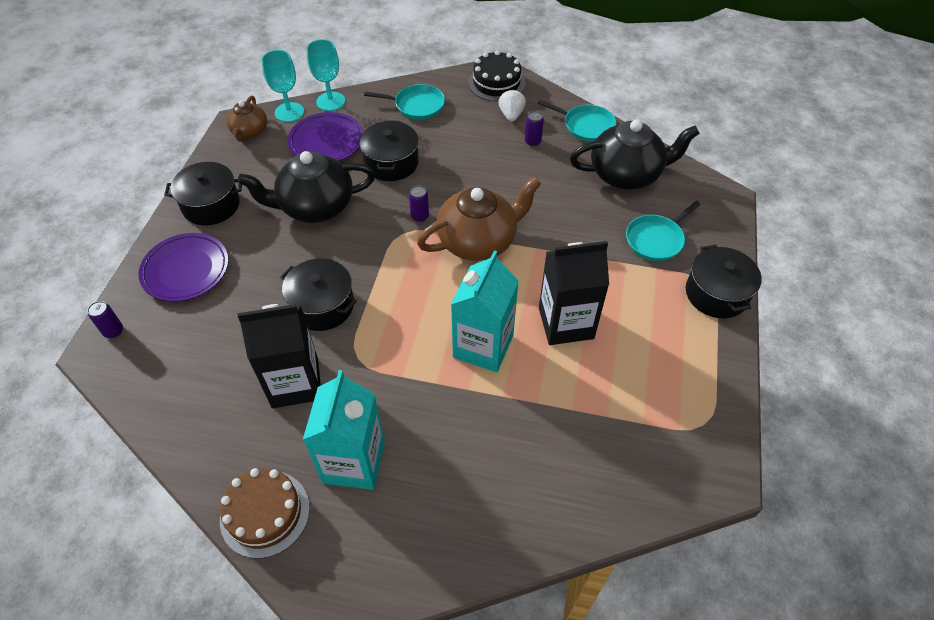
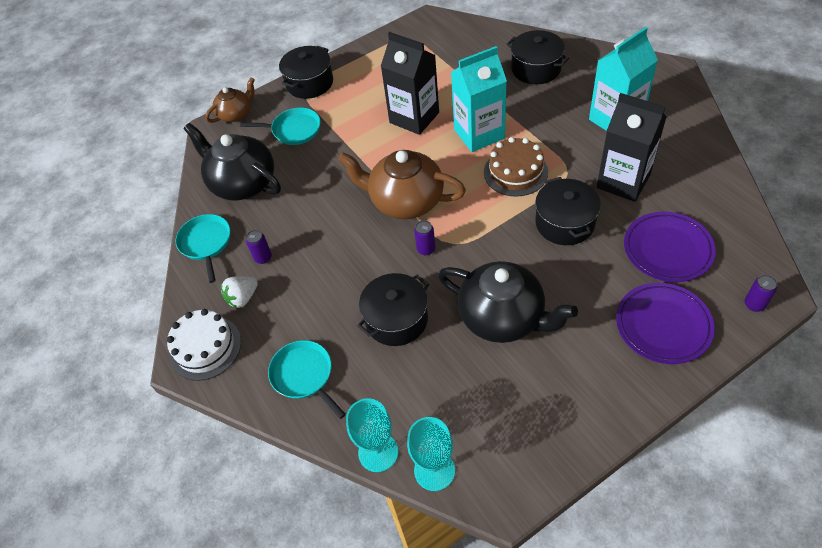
camera: 130 degrees left, 0 degrees up
(211, 205) = (601, 388): black pot -> black pot (536, 69)
(250, 132) = (499, 471): brown teapot -> brown teapot (235, 114)
(265, 513) = (688, 123): brown cake -> brown cake (515, 172)
(326, 142) = (431, 391): purple plate -> purple plate (667, 250)
(496, 83) = (205, 347): black cake -> white cake

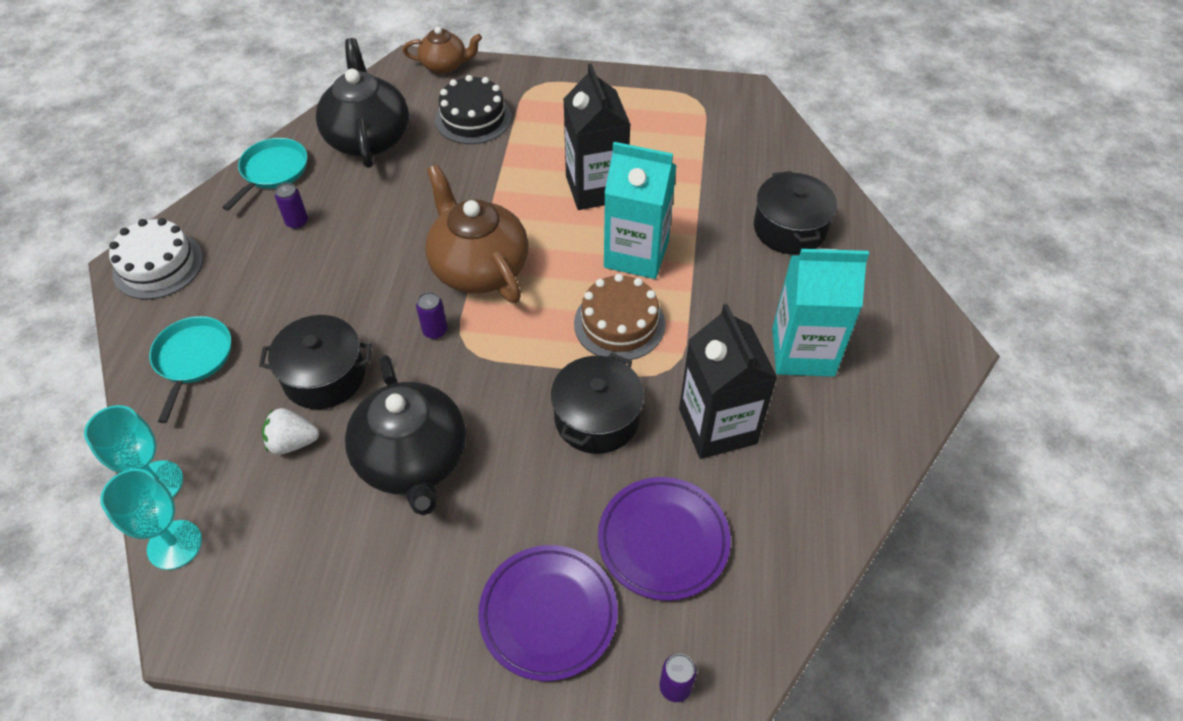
camera: 35 degrees right, 0 degrees up
(243, 298) = (237, 246): white strawberry -> white strawberry (292, 442)
(293, 130) = (473, 118): turquoise pan -> black cake
(310, 83) = (545, 81): black pot -> none

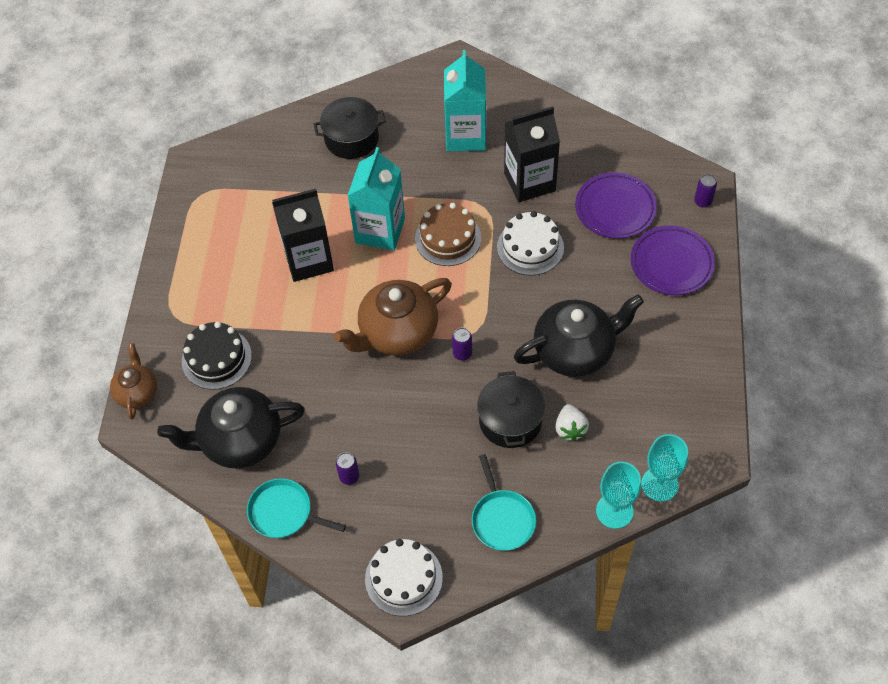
camera: 90 degrees left, 5 degrees up
(193, 359) = (502, 519): turquoise pan -> turquoise pan turned 105 degrees counterclockwise
(597, 418) = (530, 247): black pot -> white cake

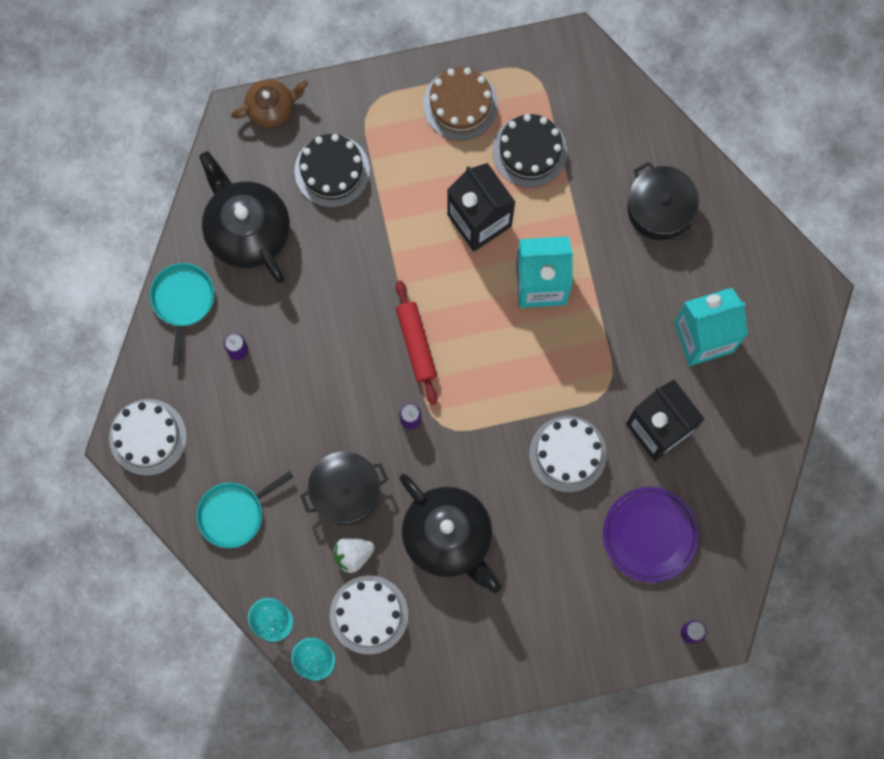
camera: 70 degrees right, 20 degrees up
(266, 211) = (529, 151): none -> black cake
(397, 332) = (416, 344): brown teapot -> red rolling pin
(448, 238) = (553, 360): brown cake -> brown cake (460, 104)
(628, 430) = (369, 614): none -> white cake
(671, 263) = (592, 615): purple plate -> none

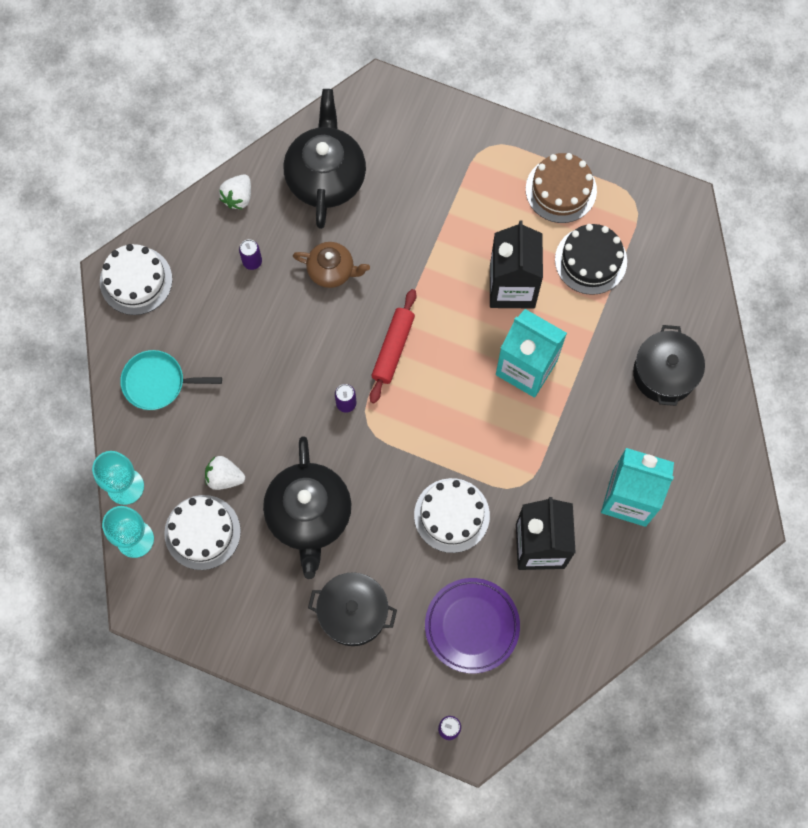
camera: 35 degrees right, 5 degrees down
(183, 301) = (238, 197): turquoise pan -> white strawberry
(271, 108) = (411, 98): brown teapot -> brown teapot (332, 270)
(332, 171) = (423, 175): black cake -> none
(345, 491) = (255, 424): black pot -> black pot (353, 613)

